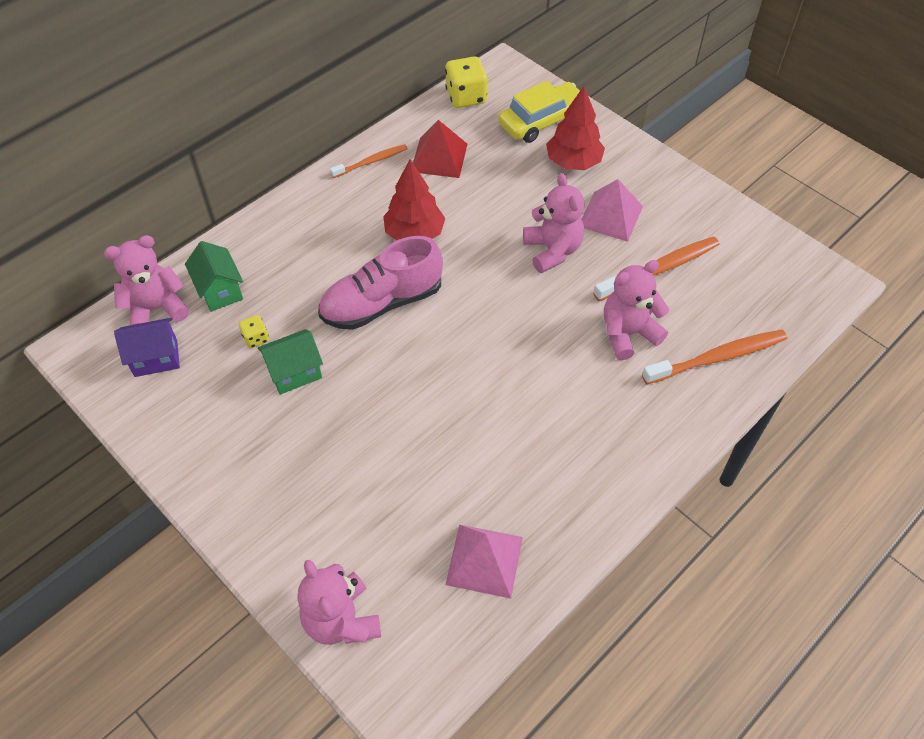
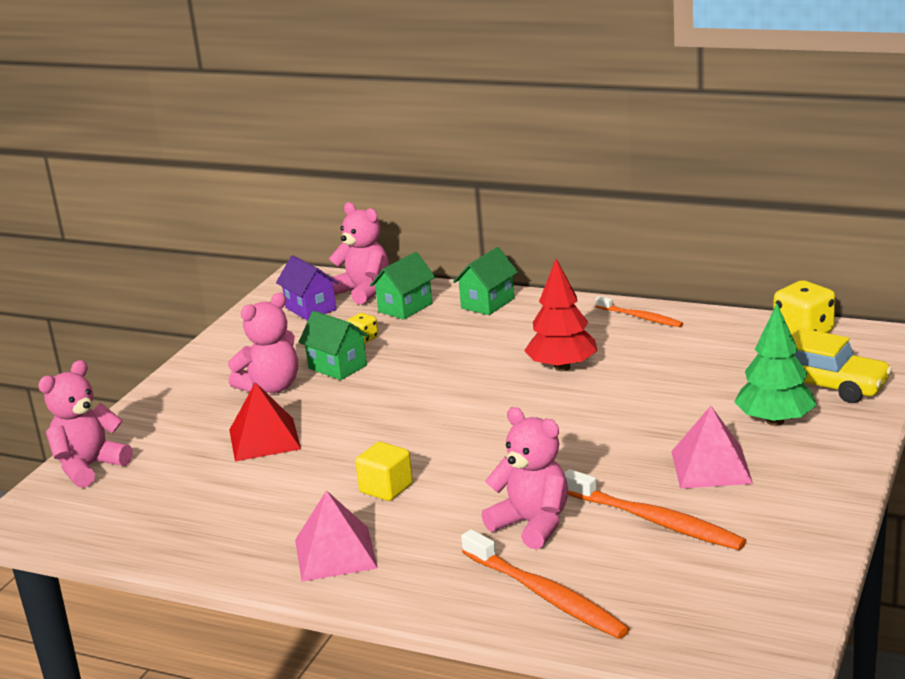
camera: 70 degrees right, 30 degrees down
(264, 236) = (487, 303): none -> green house
(382, 303) = (454, 379): pink shoe -> none
(439, 157) = (688, 347): red pyramid -> red pyramid (264, 439)
(484, 560) = (180, 518): pink pyramid -> pink pyramid (335, 553)
(526, 401) = (386, 488): none -> yellow cube
(552, 250) = (616, 446): pink teddy bear -> pink teddy bear (271, 387)
(573, 162) = (775, 421): red tree -> green tree

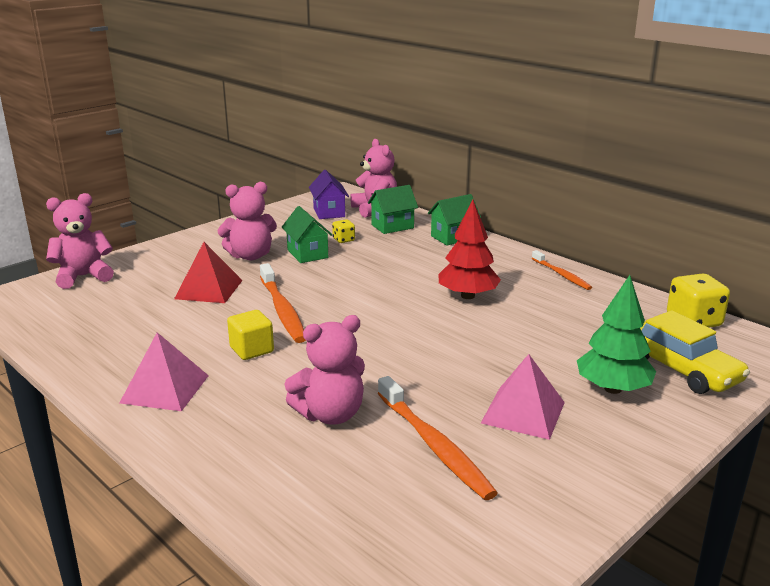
camera: 20 degrees right, 0 degrees up
(532, 524) = (330, 414): pink teddy bear -> pink teddy bear turned 90 degrees clockwise
(545, 595) = (283, 482): orange toothbrush -> orange toothbrush (282, 310)

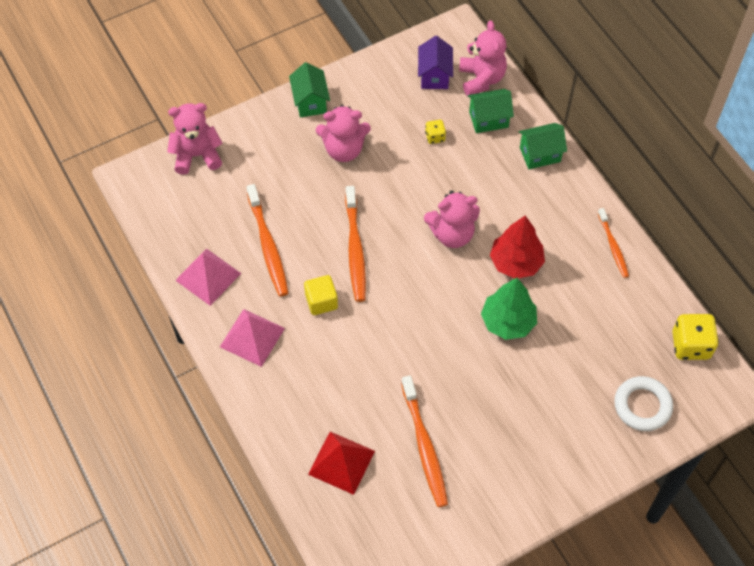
camera: 15 degrees right, 35 degrees up
(175, 321) = (268, 246): none -> orange toothbrush
(208, 289) = (299, 201): red pyramid -> red pyramid (341, 462)
(307, 254) = (395, 157): green house -> green house (310, 102)
(330, 414) = (363, 396): pink teddy bear -> pink teddy bear (452, 234)
(523, 412) = (499, 427): pink pyramid -> pink pyramid (208, 276)
(613, 389) = (577, 416): green tree -> green tree (508, 322)
(681, 369) = (642, 406): yellow car -> white ring

